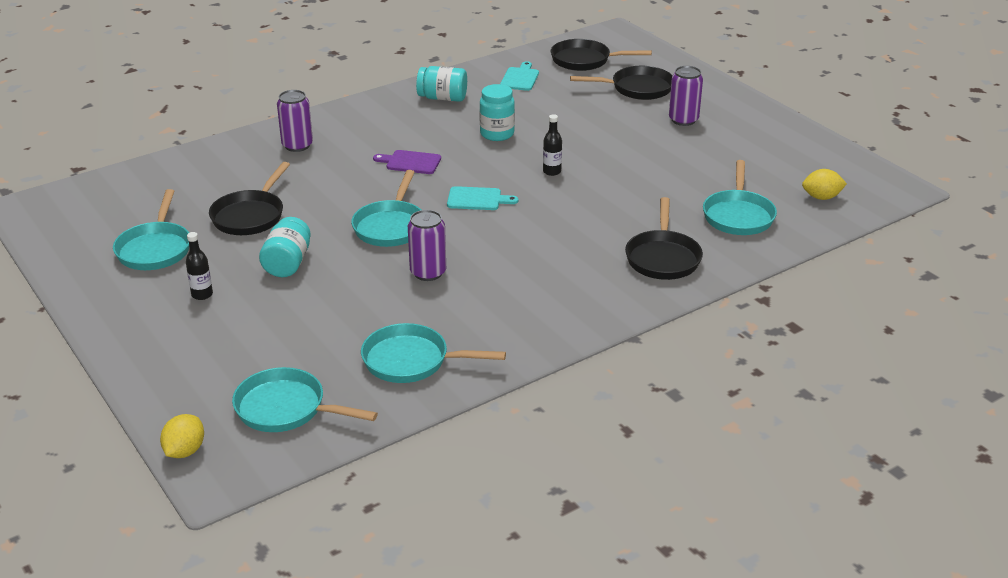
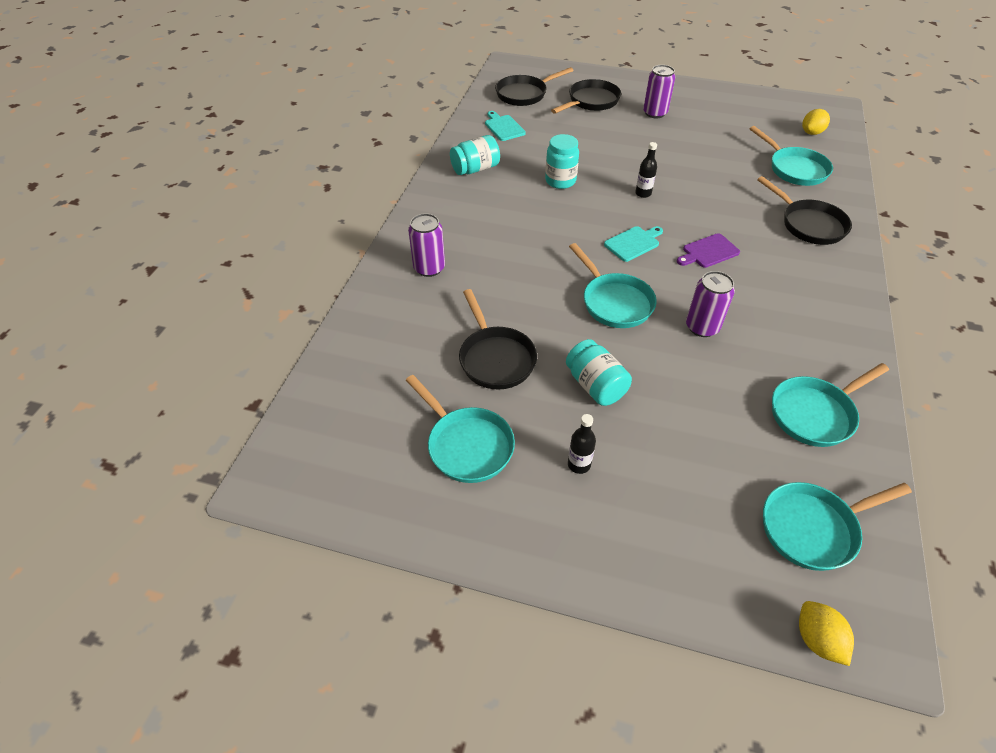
camera: 40 degrees left, 15 degrees up
(410, 162) = (539, 237): purple cutting board -> purple cutting board (708, 252)

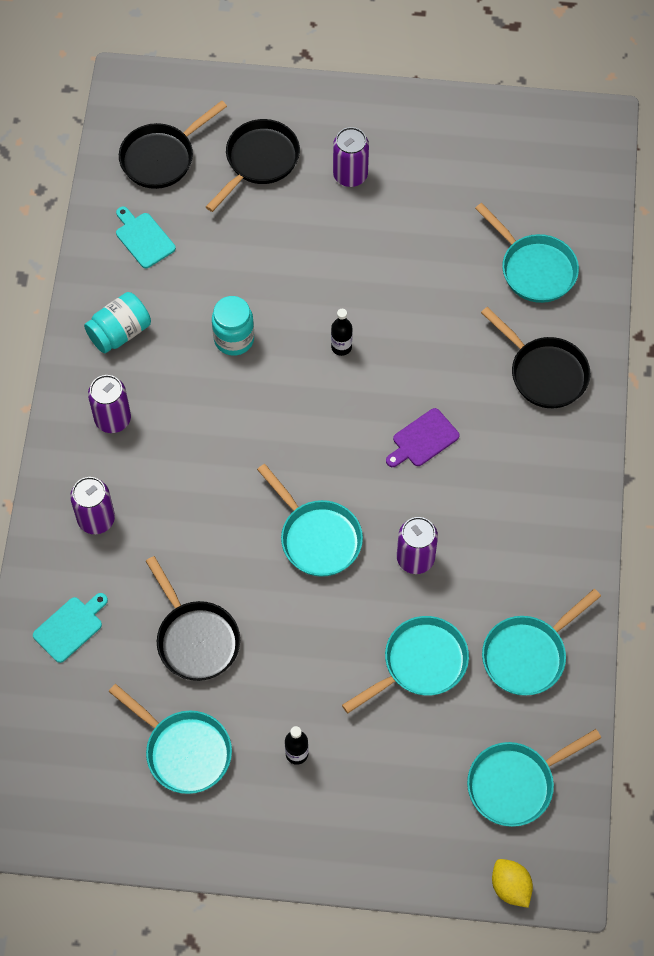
camera: 10 degrees left, 15 degrees up
(458, 212) = (113, 419): none -> purple can
(595, 385) = (305, 657): turquoise jar -> none
(633, 243) = (334, 439): turquoise cutting board -> turquoise cutting board (70, 627)
(707, 406) = (420, 663): none -> turquoise pan
(811, 132) = (562, 188): yellow lemon -> none

